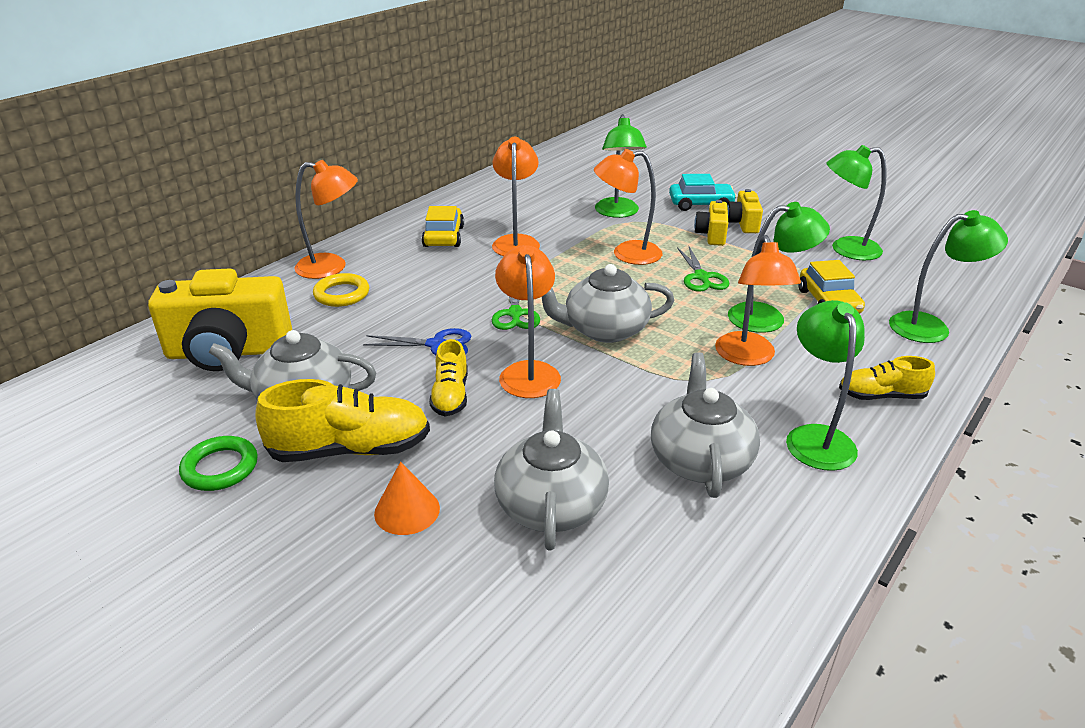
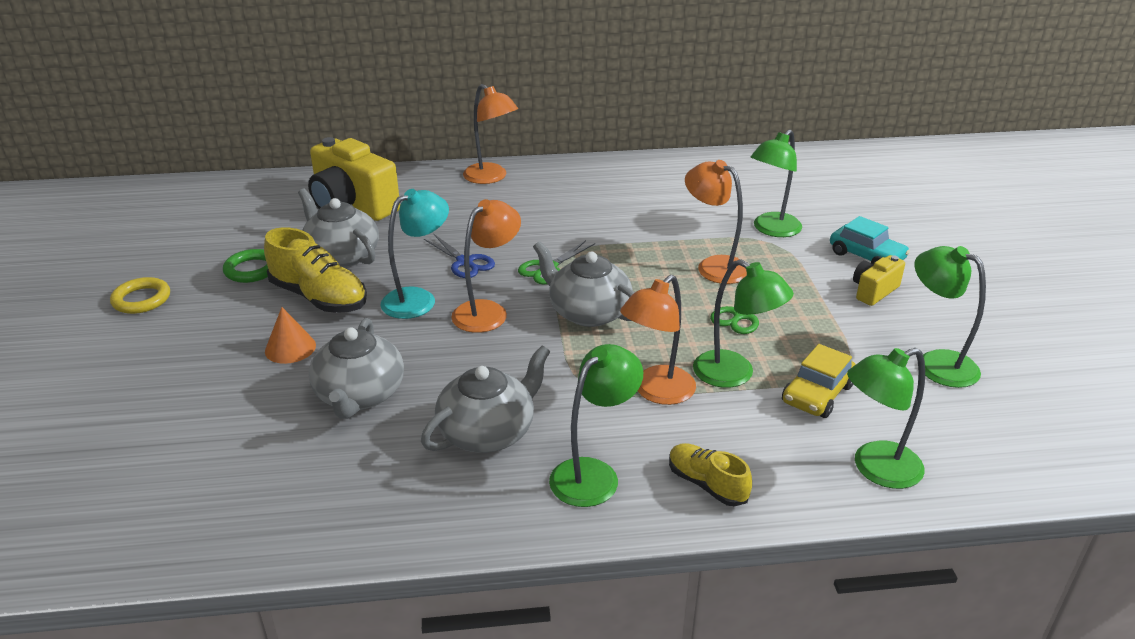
camera: 45 degrees right, 0 degrees up
(342, 294) = (467, 199): yellow ring -> yellow ring (141, 299)
(444, 236) = (599, 188): yellow car -> none
(450, 396) = (418, 299): yellow shoe -> turquoise lamp
(516, 242) = (644, 216): orange lamp -> none
(551, 504) = (360, 395): grey teapot -> grey teapot turned 135 degrees clockwise
(711, 235) = (821, 286): yellow camera -> none
(930, 327) = (875, 469): green lamp -> green lamp turned 120 degrees clockwise

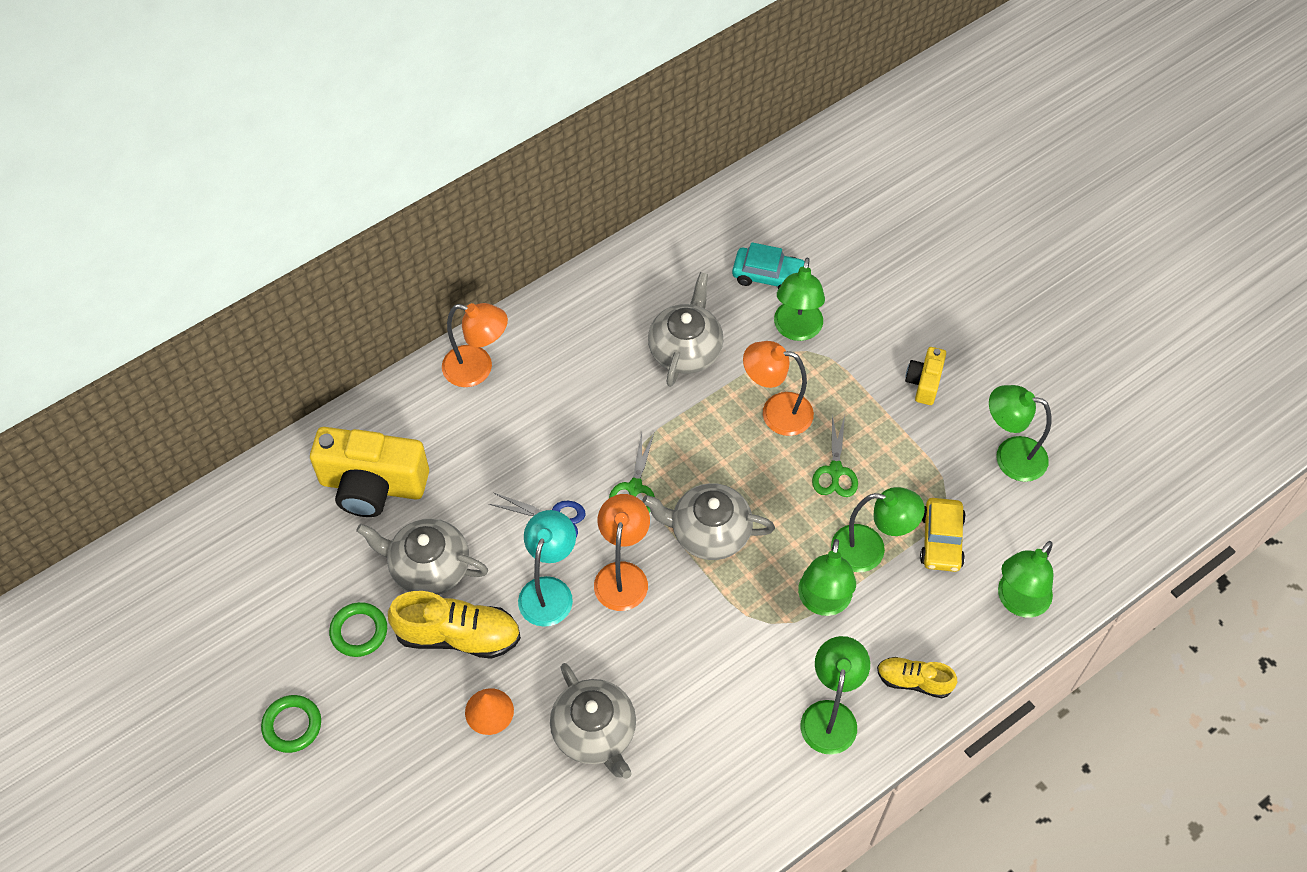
camera: 30 degrees left, 25 degrees up
(141, 299) = (292, 725): yellow ring -> green ring
(488, 432) = (725, 716): grey teapot -> grey teapot (685, 349)
(656, 392) = (823, 602): orange lamp -> green lamp
(866, 256) = (896, 332): turquoise car -> turquoise car (768, 276)

